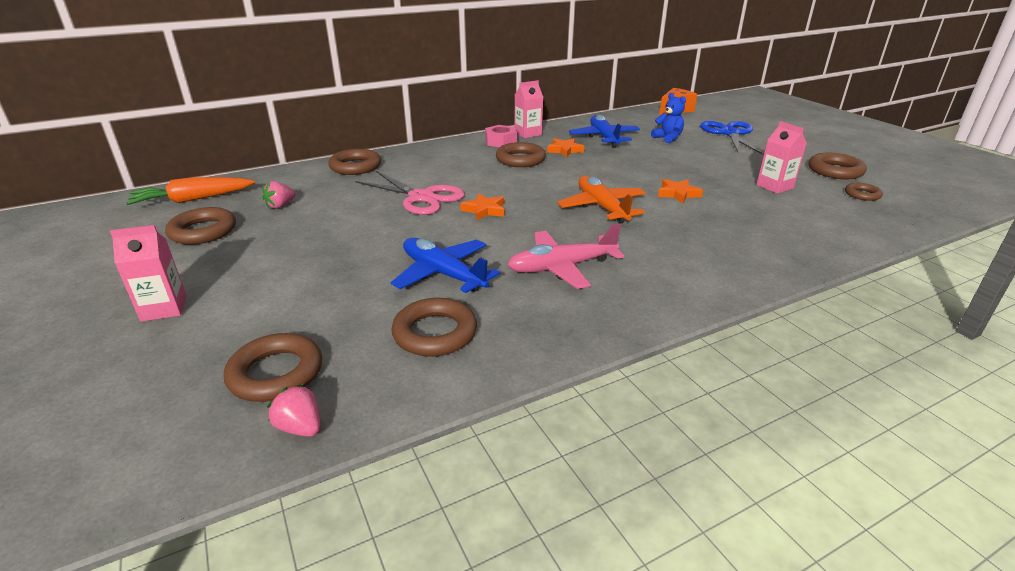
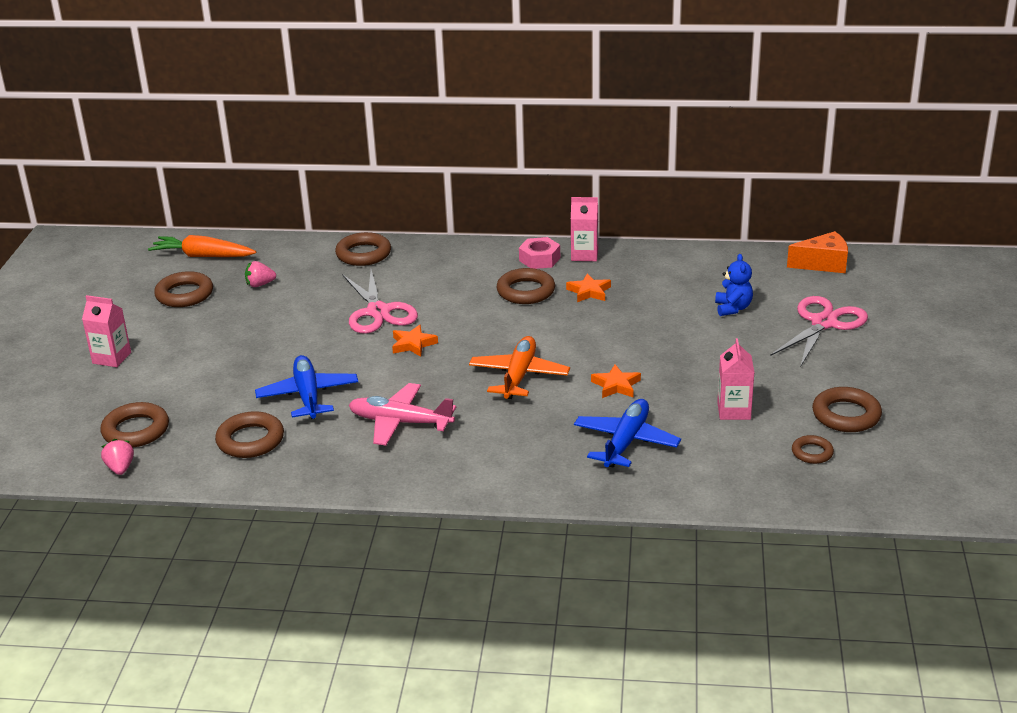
camera: 35 degrees right, 0 degrees up
(604, 138) = (659, 286): blue plane -> blue plane (626, 442)
(730, 133) = (824, 323): blue scissors -> pink scissors

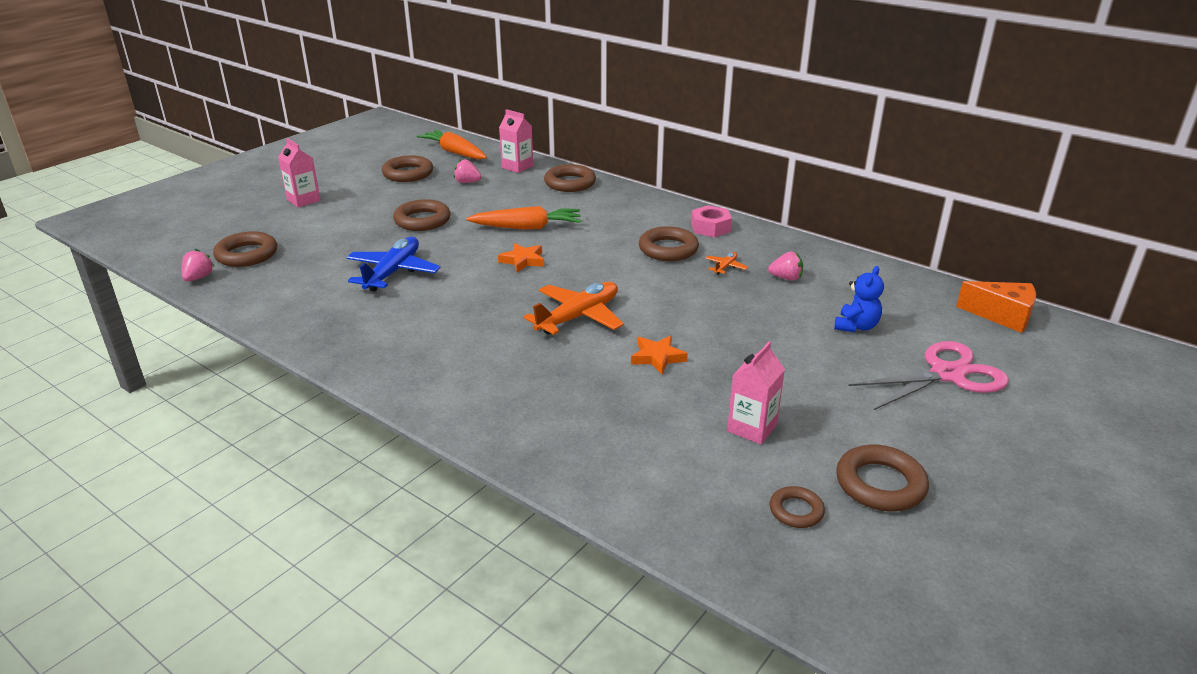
camera: 30 degrees right, 0 degrees up
(250, 440) = (308, 291): brown ring -> brown ring (422, 220)
(378, 312) = (527, 227): pink scissors -> orange carrot
(400, 422) = (432, 319): pink plane -> none
(584, 255) = (755, 236): pink carton -> pink carton (517, 167)
(589, 292) = (725, 267): orange star -> orange plane
(626, 442) = (606, 415): blue plane -> none
(645, 285) = (786, 278): none -> pink strawberry

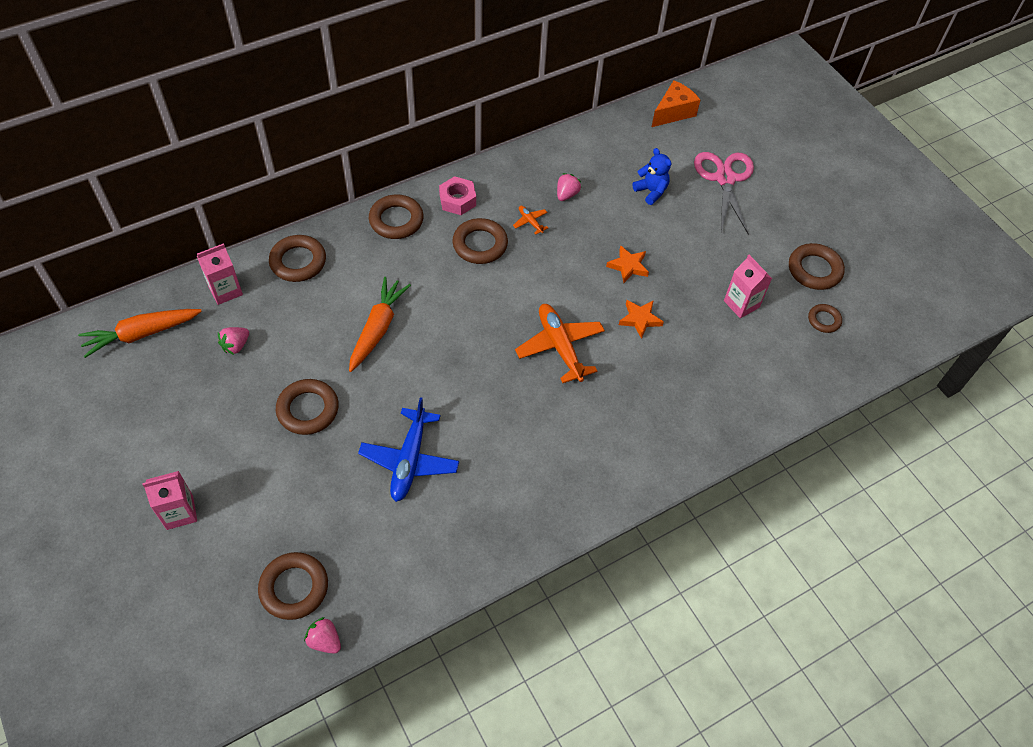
camera: 70 degrees left, 25 degrees up
(393, 272) = (409, 460): blue plane -> blue plane turned 120 degrees counterclockwise
(408, 173) = (172, 394): brown ring -> brown ring (396, 220)
(523, 260) = (443, 353): orange star -> orange star (628, 266)

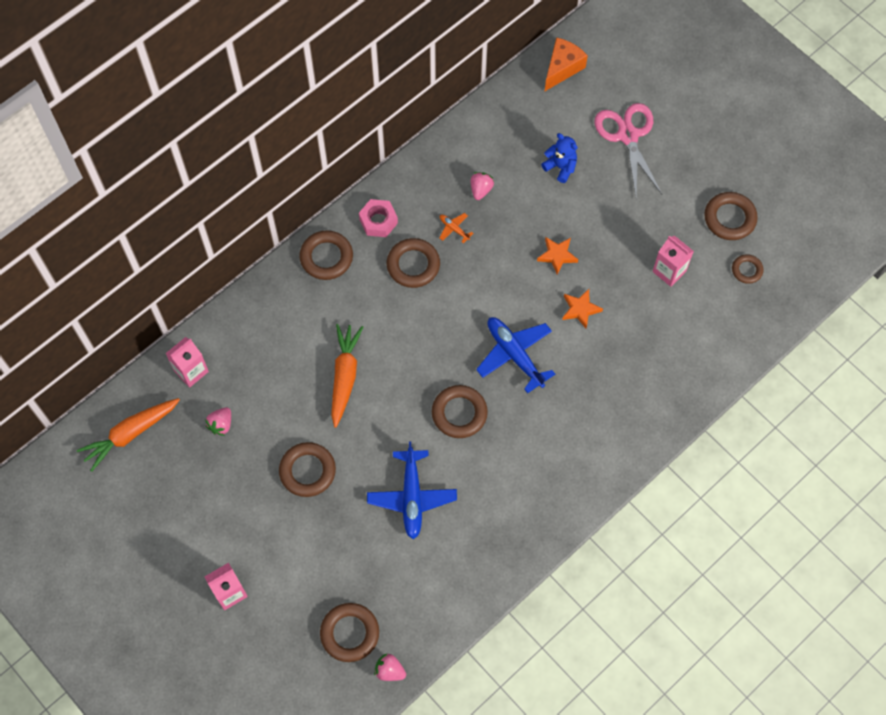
camera: 10 degrees left, 10 degrees up
(298, 262) = (248, 324): brown ring -> brown ring (459, 413)
(560, 346) = (514, 355): orange plane -> blue plane

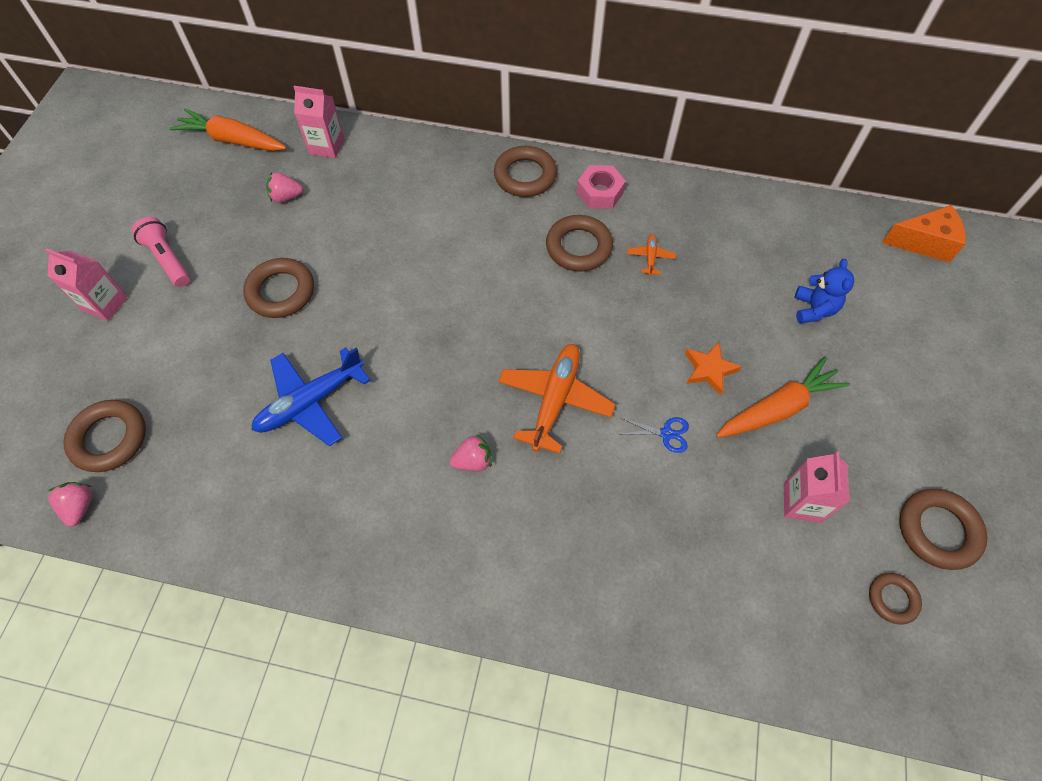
camera: 55 degrees right, 5 degrees down
(219, 533) = (168, 259): none -> pink flashlight
(344, 376) = (409, 262): orange carrot -> orange carrot (778, 408)
(459, 413) = (443, 388): brown ring -> none
(481, 190) = (715, 254): pink strawberry -> pink strawberry (473, 461)
(514, 355) = (555, 400): blue plane -> orange plane
(580, 309) = (666, 434): orange star -> blue scissors
(628, 135) = (919, 351): pink scissors -> none

